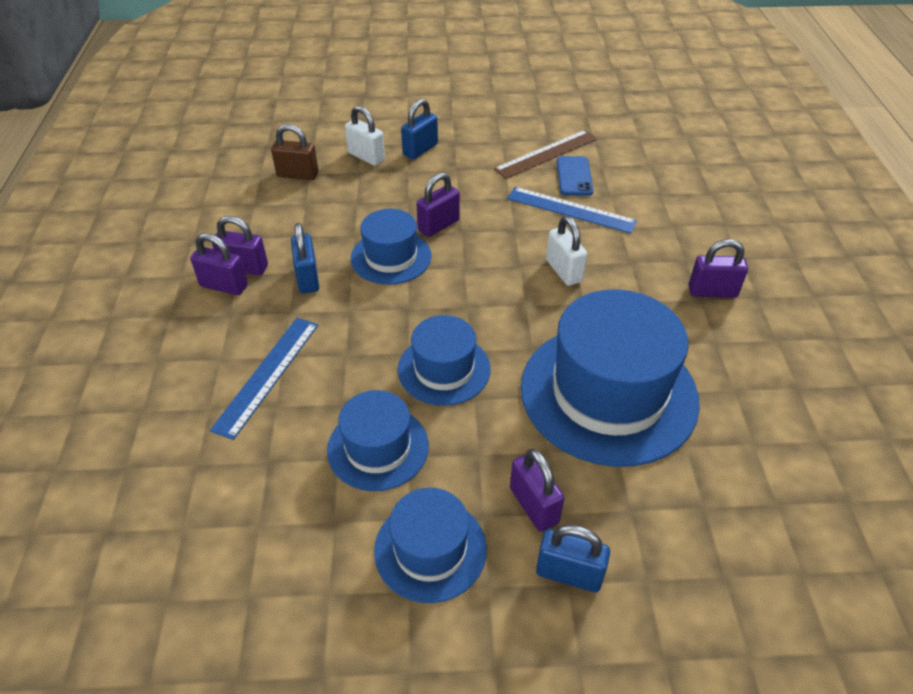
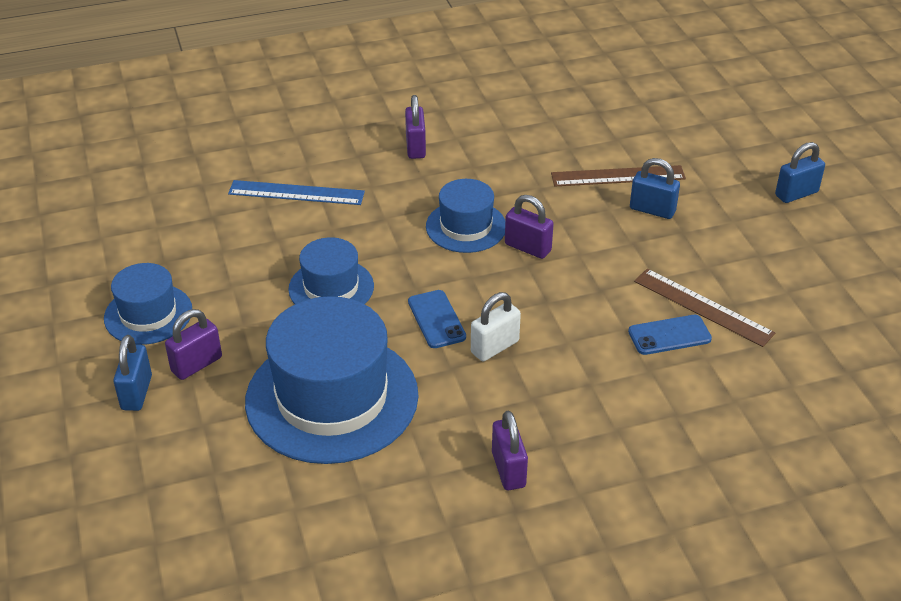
camera: 75 degrees right, 5 degrees down
(224, 286) = (389, 143): purple padlock -> none
(297, 175) = (563, 141): brown padlock -> none
(308, 278) = (416, 185): blue padlock -> blue padlock (796, 194)
(366, 156) = (618, 176): white padlock -> brown ruler
(378, 447) = (236, 268): blue hat -> none
(517, 300) = (436, 319): none -> blue phone
(571, 210) = (603, 340): blue ruler -> none

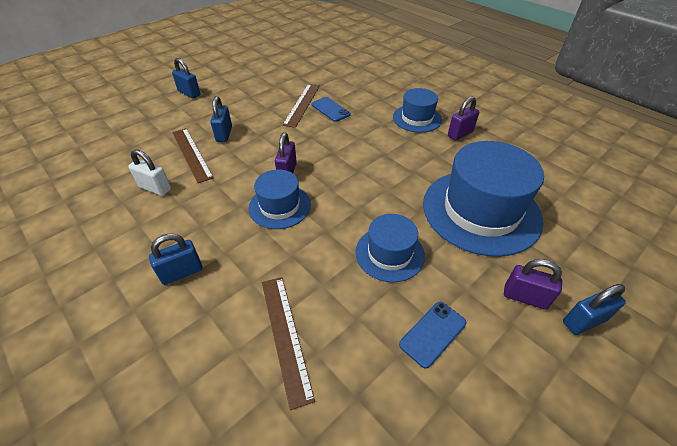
camera: 115 degrees left, 5 degrees up
(148, 314) = (513, 368): blue hat -> blue hat (417, 118)
(296, 193) = (285, 336): blue ruler -> brown ruler
(415, 147) = (182, 272): purple padlock -> blue padlock
(436, 319) = (380, 190): blue phone -> blue phone (433, 333)
(495, 347) = (384, 160): white padlock -> white padlock (155, 188)

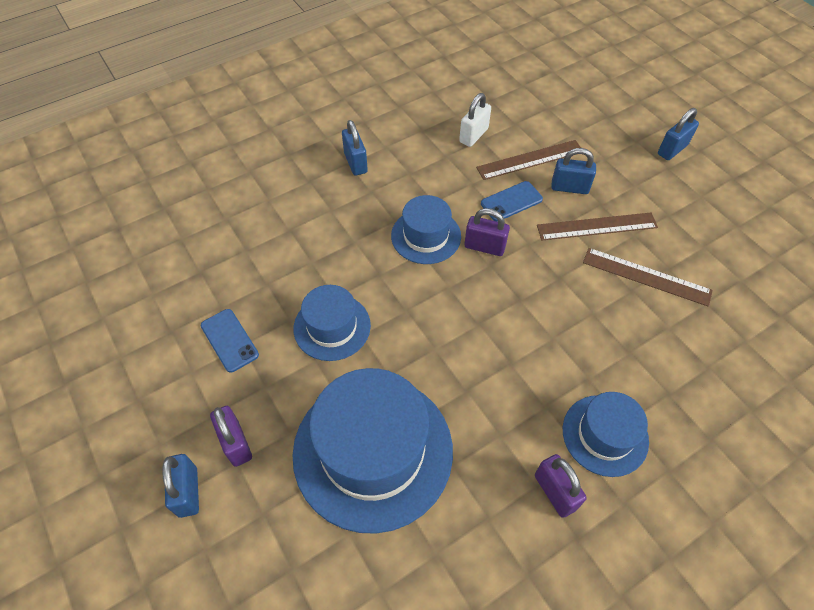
camera: 100 degrees right, 10 degrees up
(285, 336) = (268, 231): brown ruler -> brown ruler (597, 226)
(330, 109) = (631, 312): blue phone -> blue phone (511, 201)
(525, 297) = (236, 443): purple padlock -> purple padlock turned 60 degrees counterclockwise

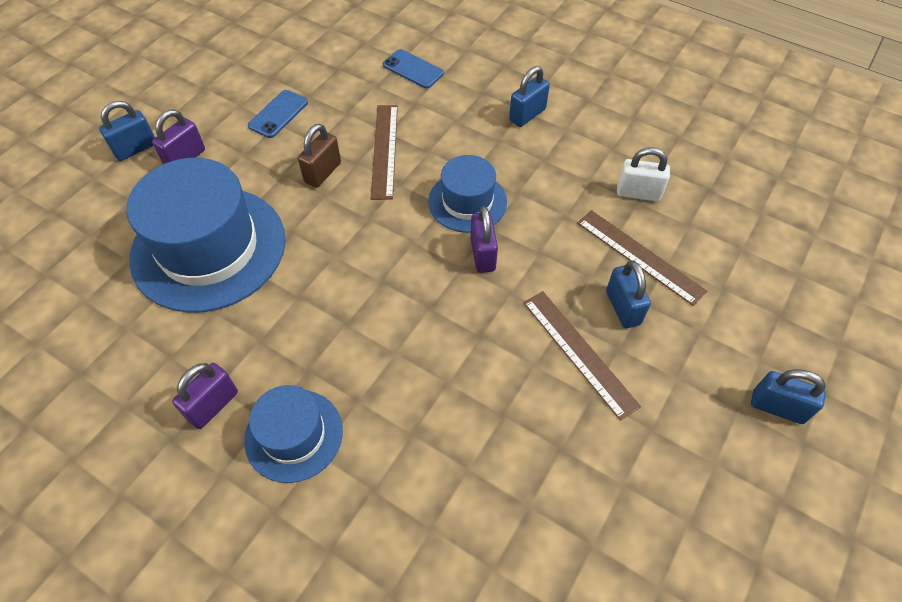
camera: 65 degrees right, 0 degrees up
(332, 327) = (323, 172): blue hat -> brown padlock
(511, 201) = (562, 258): blue phone -> blue phone (413, 69)
(646, 276) = (532, 426): brown ruler -> brown ruler (385, 150)

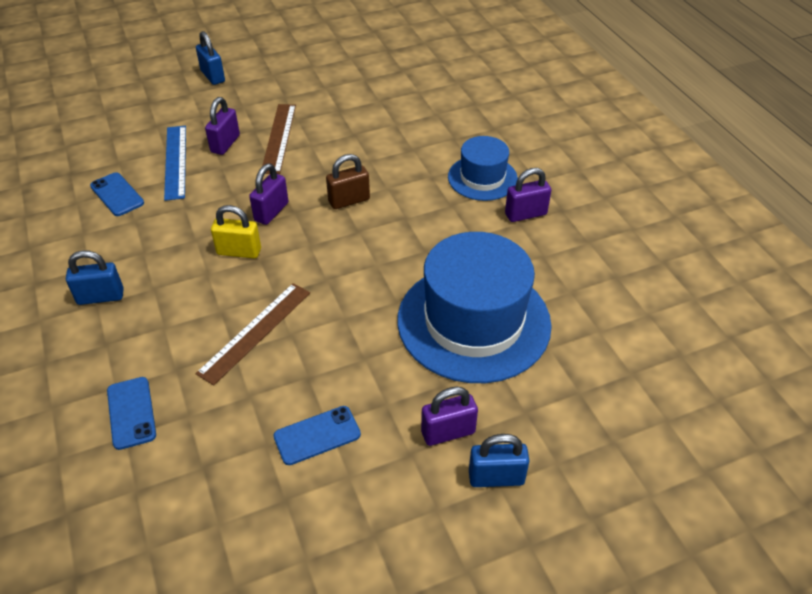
camera: 145 degrees left, 10 degrees down
(323, 172) = (328, 340): brown padlock -> brown padlock (349, 200)
(467, 201) = (239, 252): blue hat -> yellow padlock
(623, 308) = (225, 144): blue padlock -> purple padlock
(638, 193) = (117, 194): white padlock -> blue phone
(639, 256) = (176, 161): brown ruler -> blue ruler

